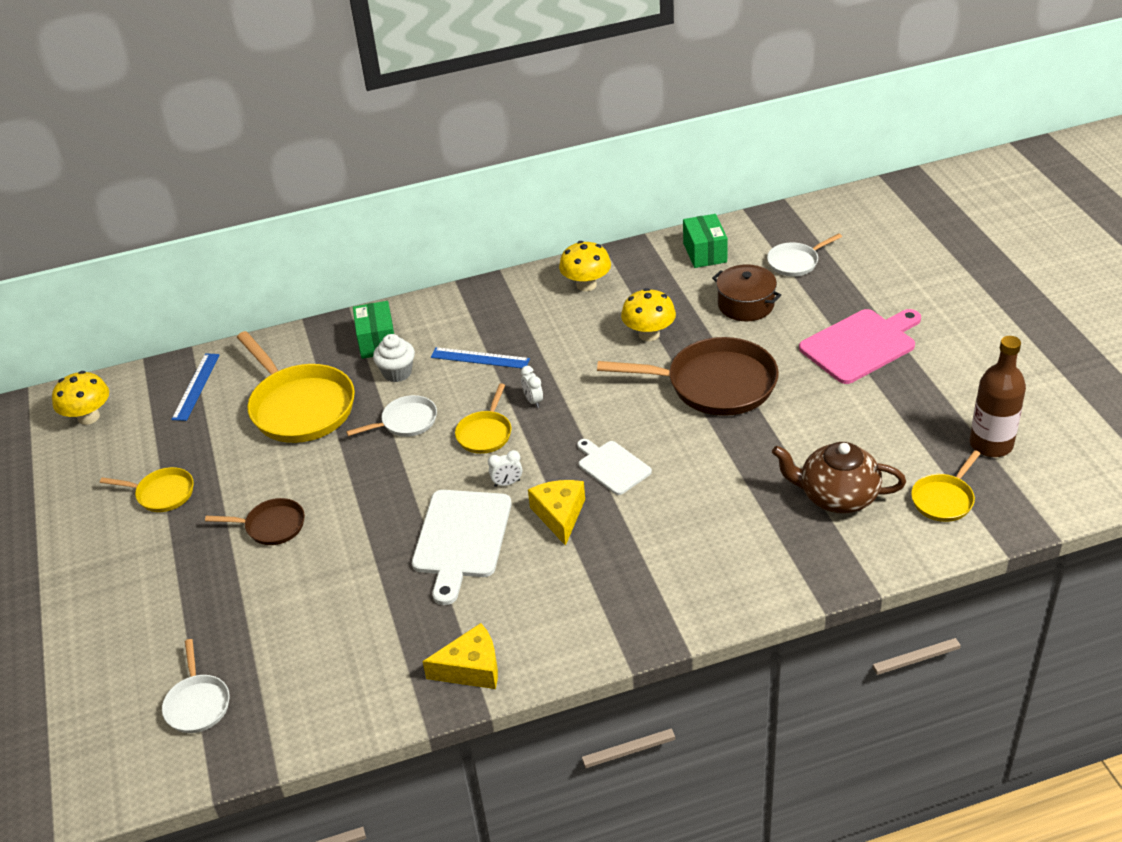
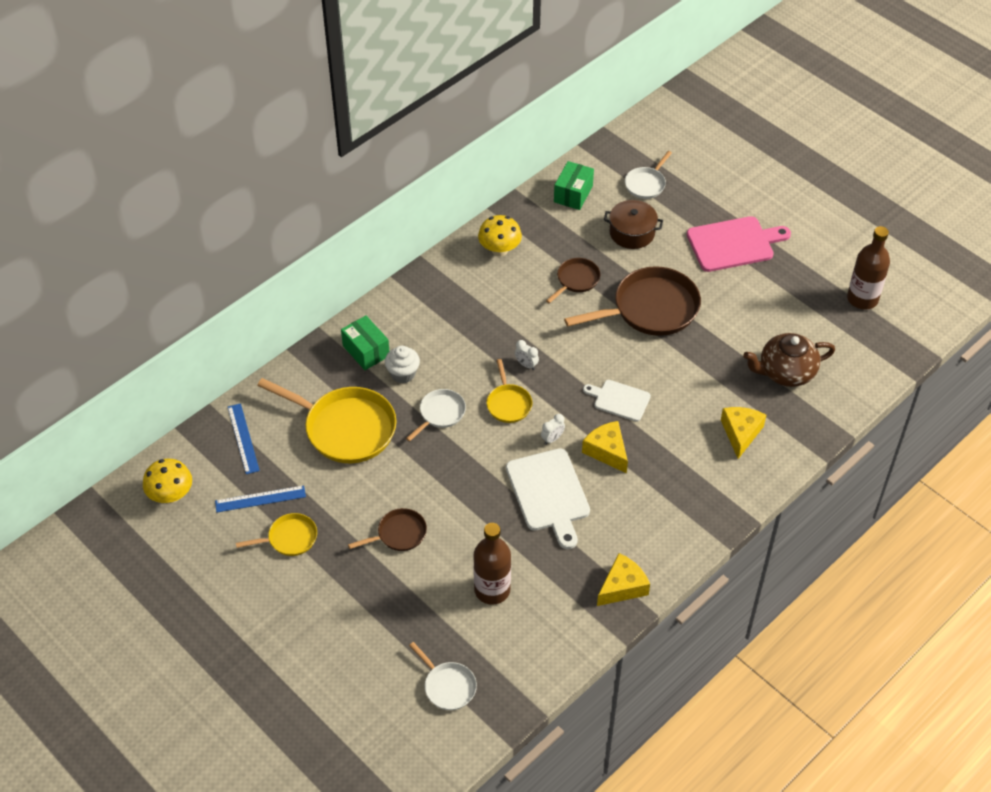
camera: 30 degrees left, 10 degrees up
(323, 618) = (492, 590): none -> brown bottle
(480, 358) = (460, 340): blue ruler -> blue ruler (260, 499)
(649, 334) = (576, 280): yellow mushroom -> brown pan
(705, 252) = (573, 194): green box -> green box turned 60 degrees clockwise
(734, 546) = (740, 433): none -> yellow cheese
(861, 345) = (733, 244): pink cutting board -> pink cutting board turned 45 degrees clockwise
(944, 499) = (855, 351): yellow pan -> none

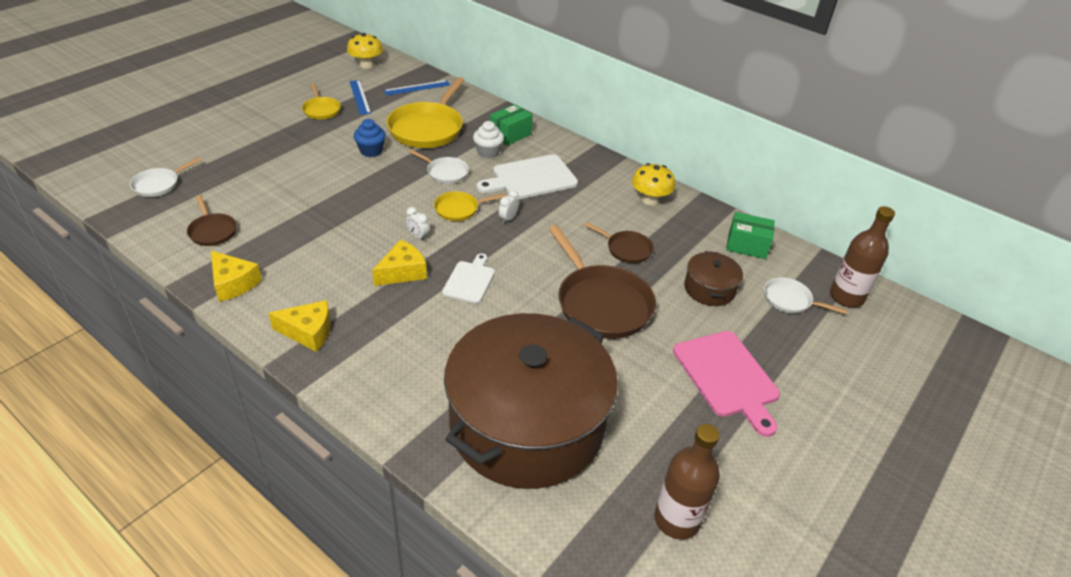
camera: 80 degrees right, 10 degrees down
(391, 483) = (371, 151): none -> blue cupcake
(398, 534) = (318, 156): brown pan -> brown pan (212, 231)
(492, 590) = (250, 205): brown bottle -> brown bottle (846, 297)
(549, 494) = (352, 235): white cutting board -> white cutting board (531, 178)
(740, 433) = (427, 378): yellow cheese -> yellow cheese (308, 332)
(785, 372) = (527, 424): brown teapot -> brown pot

